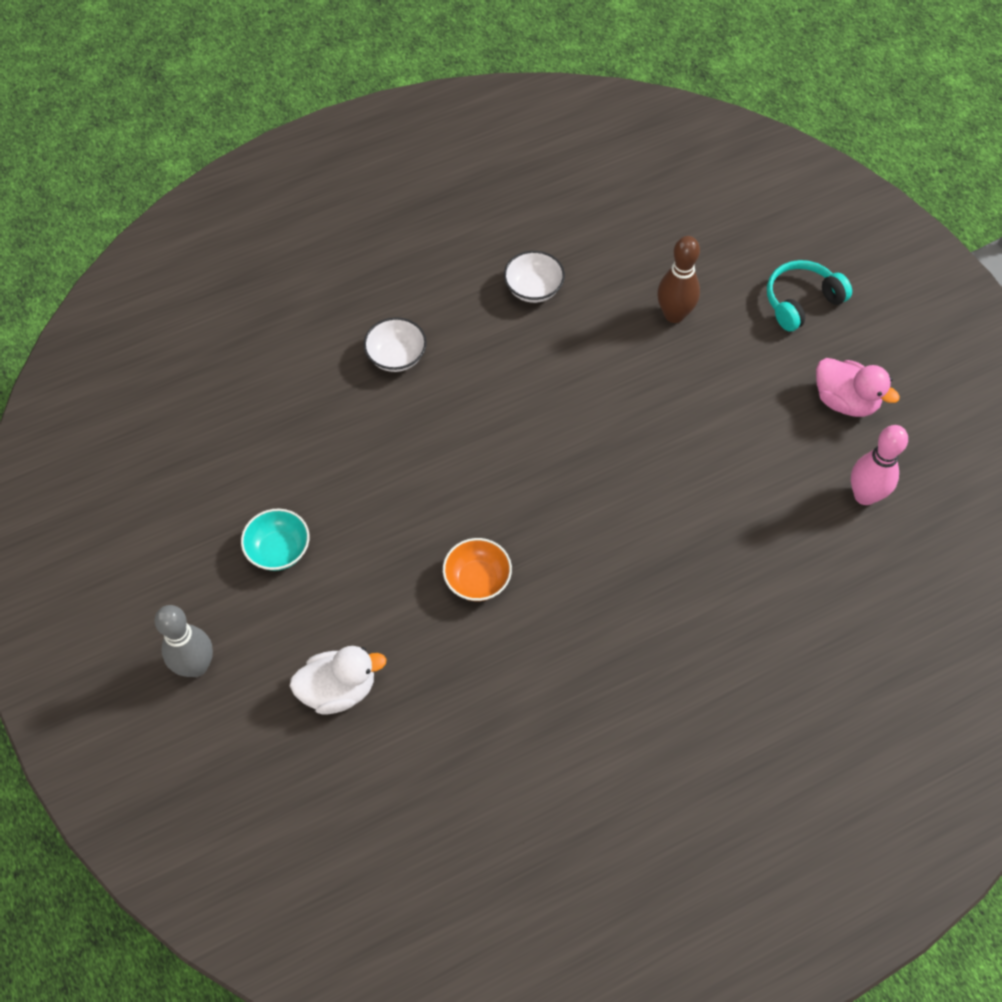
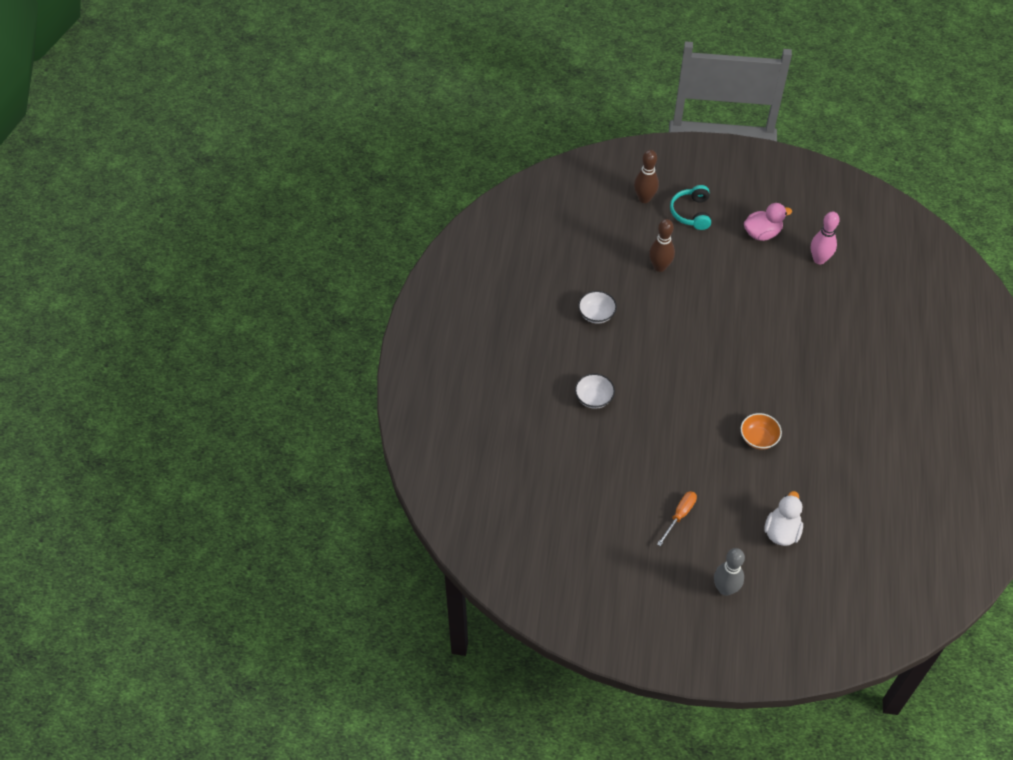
camera: 55 degrees left, 5 degrees down
(279, 550) = (679, 515): turquoise bowl -> orange screwdriver
(775, 238) = (644, 198): none -> brown bowling pin

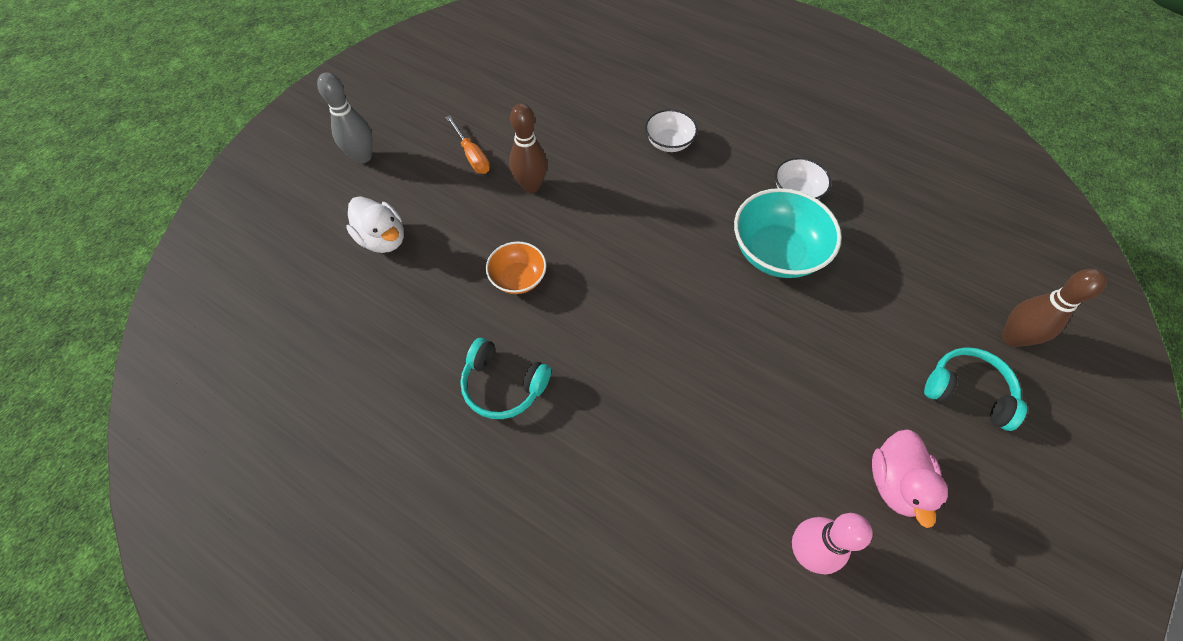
camera: 115 degrees right, 5 degrees up
(652, 313) = (776, 252): none -> turquoise bowl
(659, 267) = (860, 297): brown bowling pin -> brown bowling pin (531, 186)
(828, 413) = (503, 385): none -> turquoise headphones

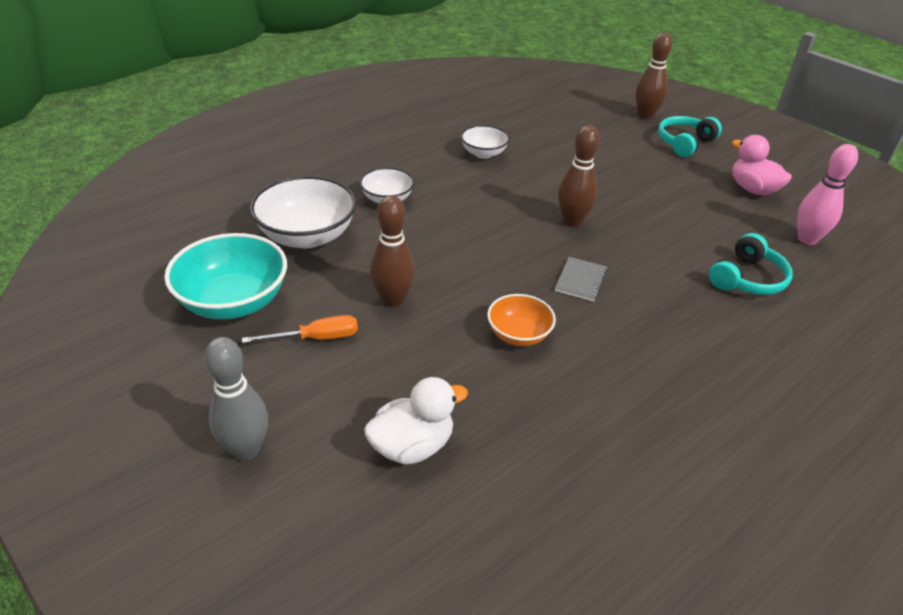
camera: 75 degrees left, 20 degrees down
(503, 385) = (650, 371): turquoise headphones -> turquoise headphones (747, 278)
(589, 110) = (307, 236): none -> white bowl
(612, 313) = (580, 280): none -> grey notebook
(710, 291) = (572, 221): none -> brown bowling pin
(776, 252) = (542, 179): turquoise bowl -> turquoise bowl (234, 302)
(895, 483) = (752, 189): pink duck -> pink duck turned 150 degrees counterclockwise

